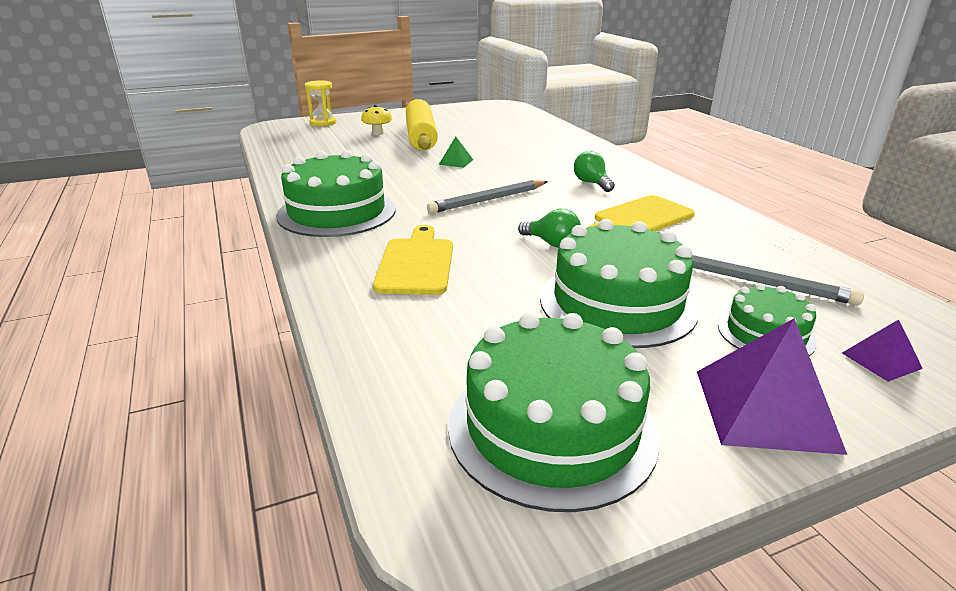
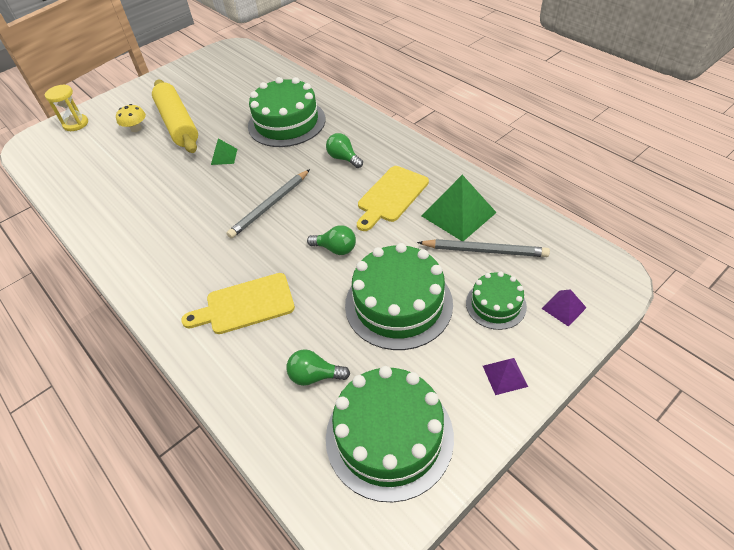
camera: 15 degrees left, 20 degrees up
(337, 212) = (154, 259): green cake -> green cake (286, 122)
(416, 263) = (245, 305): yellow cutting board -> yellow cutting board turned 90 degrees counterclockwise
(471, 341) = (314, 376): none -> green light bulb
(728, 246) = (458, 214): none -> green pyramid
(765, 409) = (504, 376): purple pyramid -> purple pyramid, size x0.51

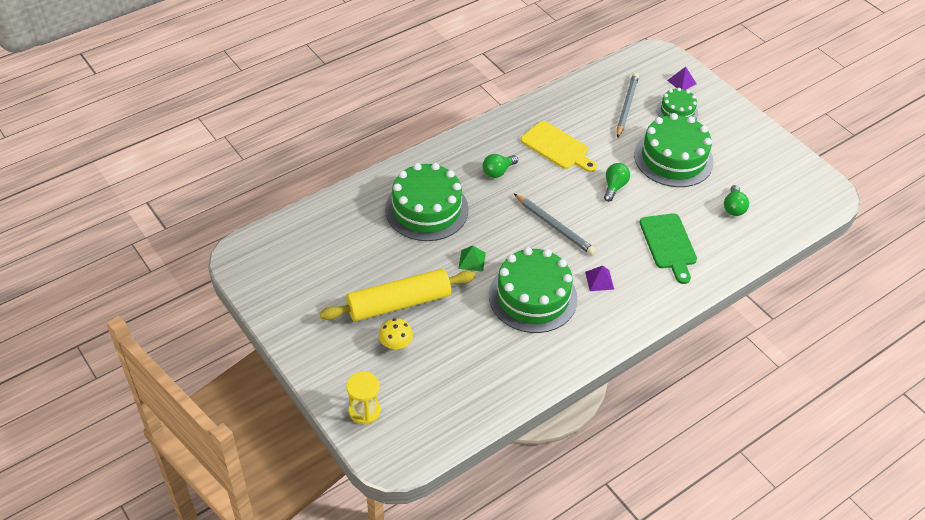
camera: 90 degrees left, 0 degrees up
(245, 305) = (668, 244): yellow cutting board -> green cutting board
(389, 436) = (776, 176): green cake -> green cake (533, 297)
(458, 214) = (585, 112): green pyramid -> none
(504, 376) = (733, 119): purple pyramid -> purple pyramid (599, 280)

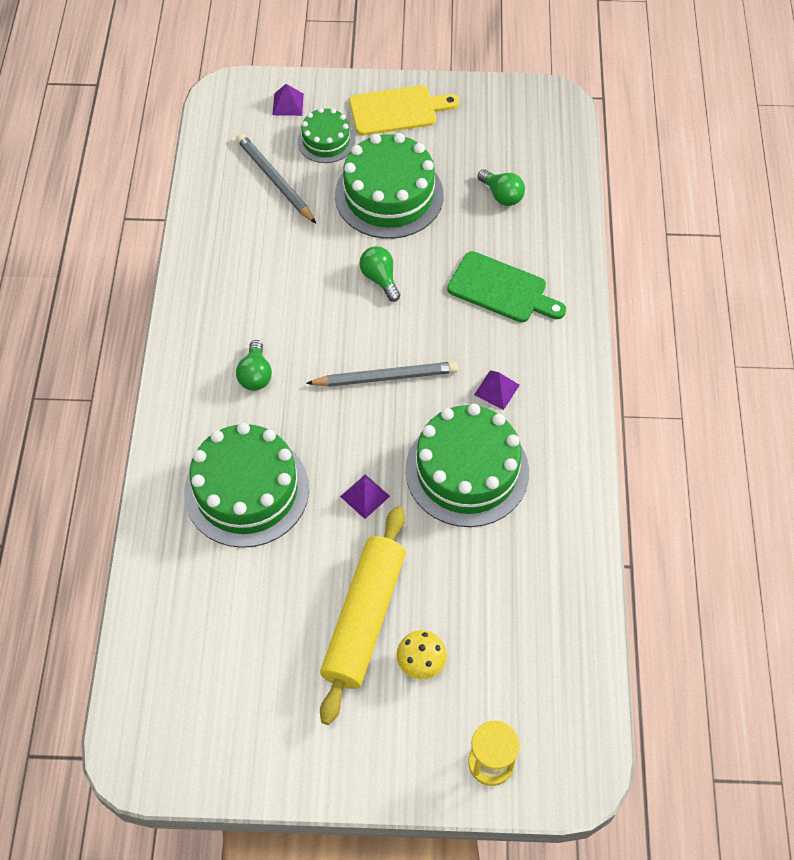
camera: 50 degrees left, 10 degrees up
(472, 260) = (365, 496): green pyramid -> purple pyramid
(557, 147) = (273, 290): yellow cutting board -> yellow cutting board (397, 110)

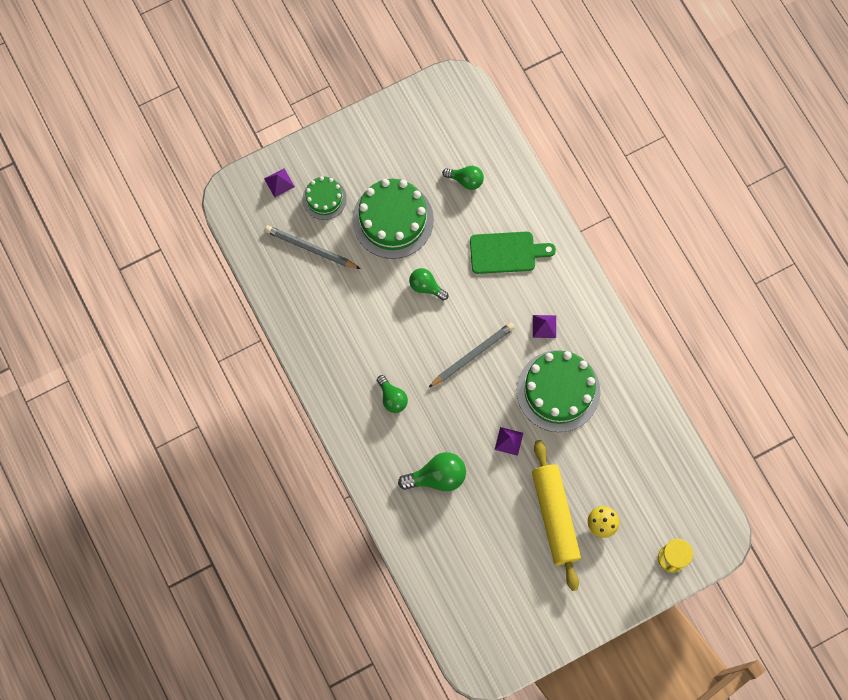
camera: 30 degrees left, 15 degrees up
(246, 490) = (437, 477): green cake -> green light bulb
(397, 110) = (357, 148): yellow cutting board -> none

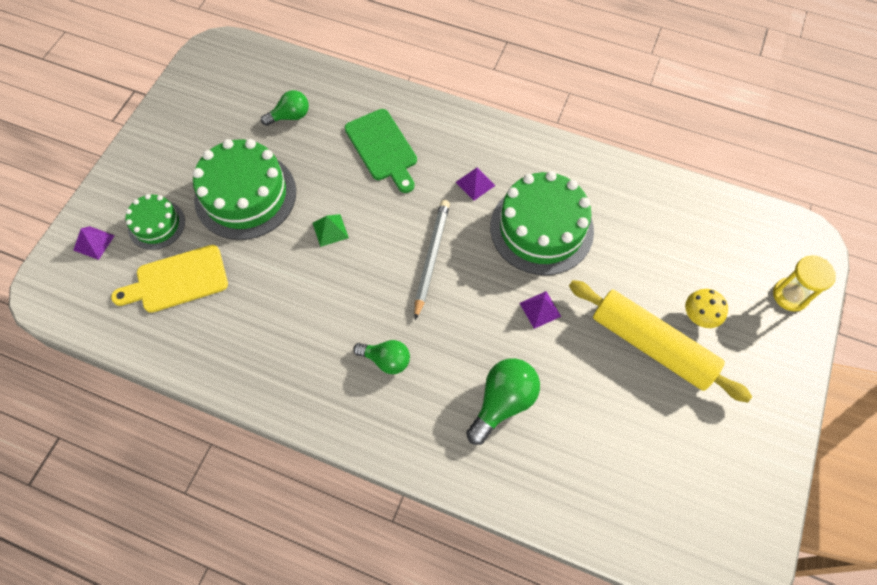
camera: 40 degrees left, 10 degrees down
(310, 248) = (177, 280): grey pencil -> yellow cutting board
(426, 286) = (330, 230): green light bulb -> green pyramid
(506, 252) = (382, 148): green cutting board -> green cutting board turned 105 degrees clockwise

